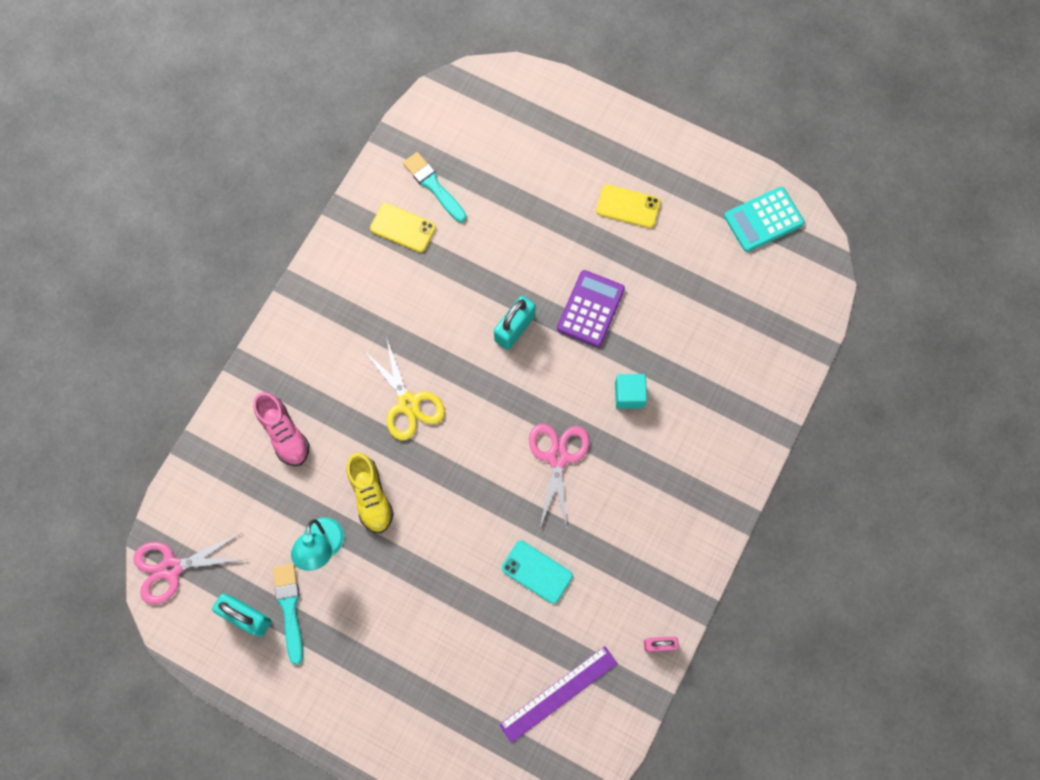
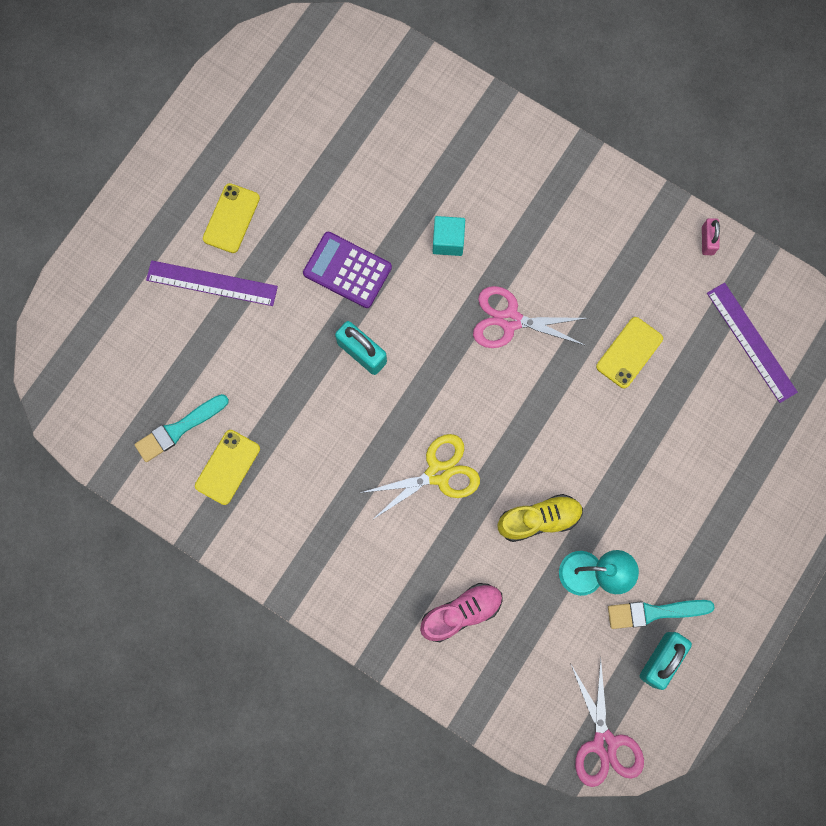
camera: 85 degrees left, 5 degrees up
(536, 572) = (629, 352): turquoise phone -> yellow phone
(566, 197) = (212, 283): none -> purple ruler
(763, 220) = (264, 81): turquoise calculator -> none

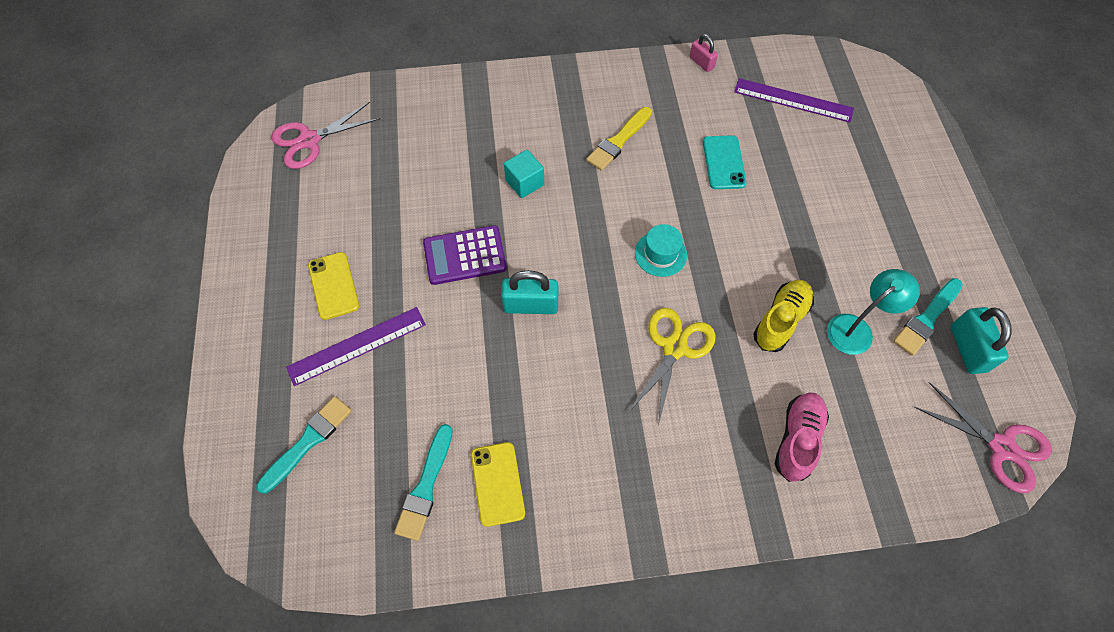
camera: 40 degrees left, 15 degrees down
(126, 331) = (308, 441): none -> turquoise brush
(499, 391) = (660, 254): none -> turquoise hat
(510, 320) = (621, 201): pink scissors -> pink scissors (309, 140)
(560, 262) = (618, 141): none -> yellow brush
(629, 352) = (724, 162): yellow phone -> turquoise phone

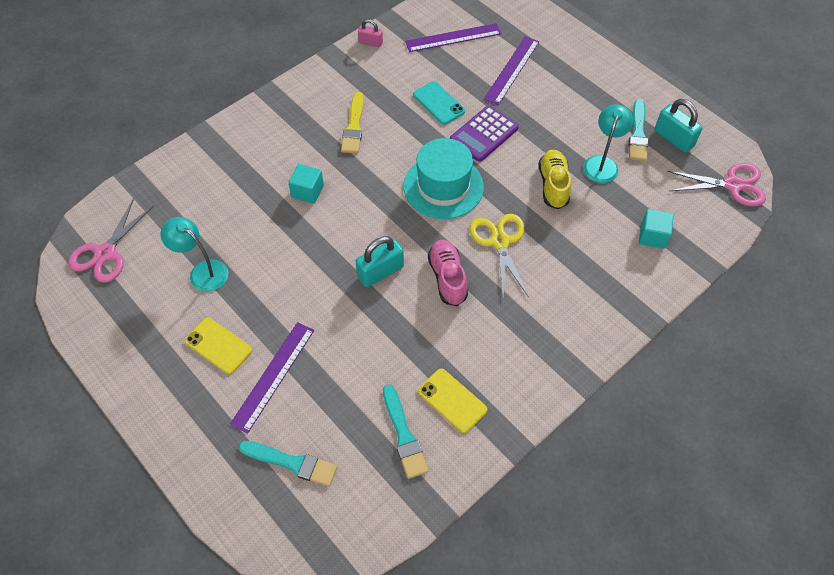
camera: 35 degrees left, 5 degrees down
(308, 441) = (291, 463): turquoise brush -> turquoise brush turned 105 degrees clockwise
(374, 206) = (202, 271): none -> turquoise lamp
(465, 255) = (304, 266): purple calculator -> purple calculator (484, 134)
(660, 254) = (443, 186): turquoise hat -> turquoise hat, size x1.84
(797, 440) = (618, 252): pink shoe -> pink shoe (447, 278)
(832, 168) = (512, 70): none -> purple ruler
(852, 446) = (652, 236): none -> turquoise cube

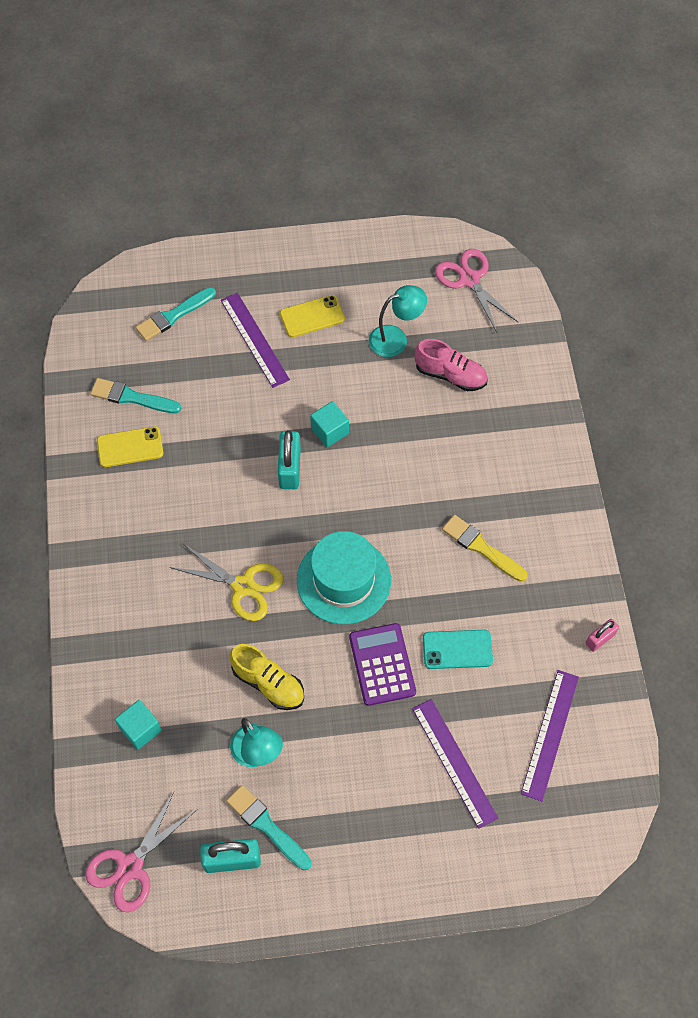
camera: 125 degrees right, 5 degrees up
(307, 191) = (425, 461): turquoise cube -> turquoise cube (330, 431)
(447, 278) = (241, 517): pink shoe -> pink shoe (450, 375)

